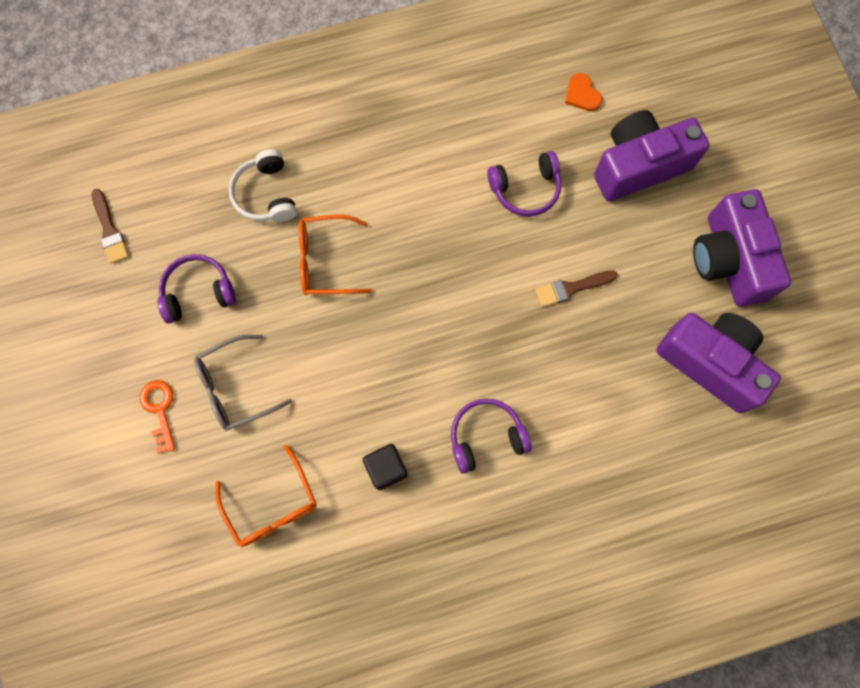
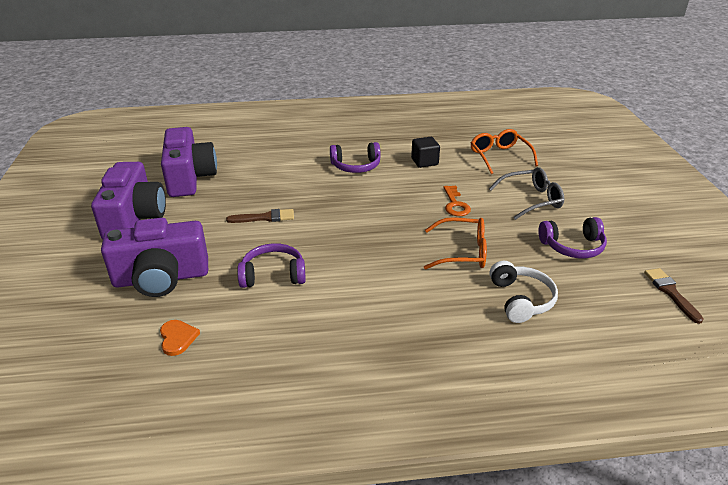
camera: 170 degrees left, 40 degrees down
(160, 410) = (586, 196): orange key -> orange key (455, 204)
(710, 363) = (189, 178): purple camera -> purple camera turned 150 degrees counterclockwise

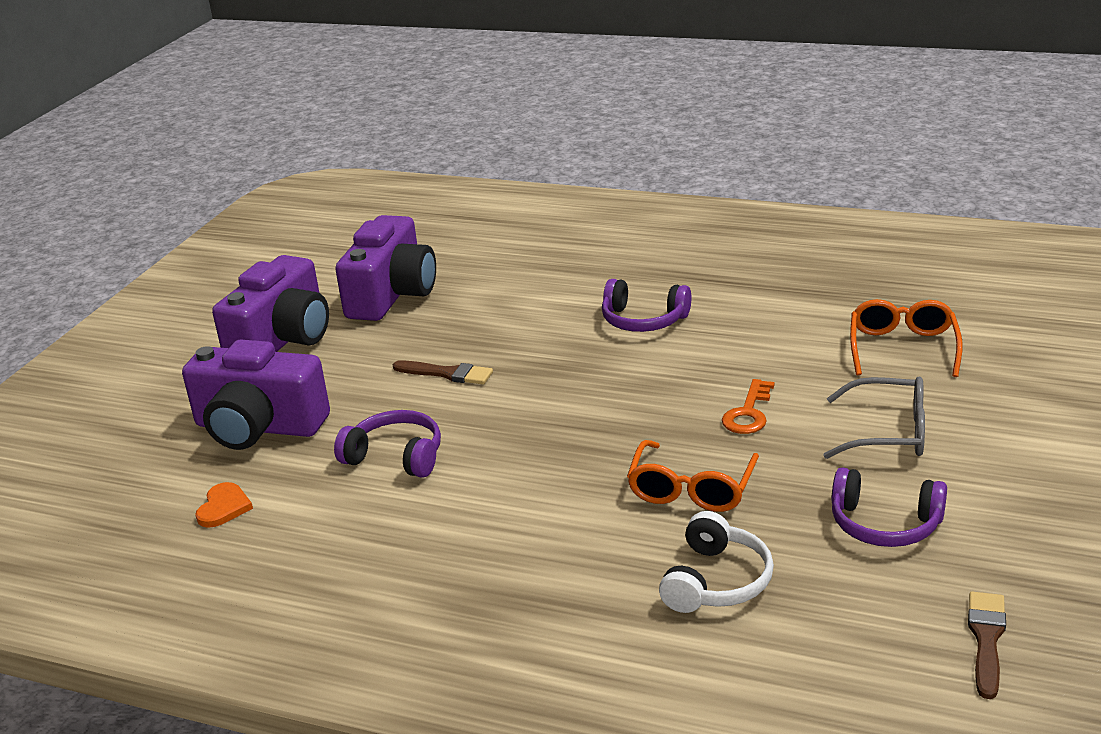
camera: 30 degrees right, 5 degrees down
(424, 162) = (761, 333): black cube -> none
(462, 252) = (691, 489): orange glasses -> orange glasses turned 75 degrees clockwise

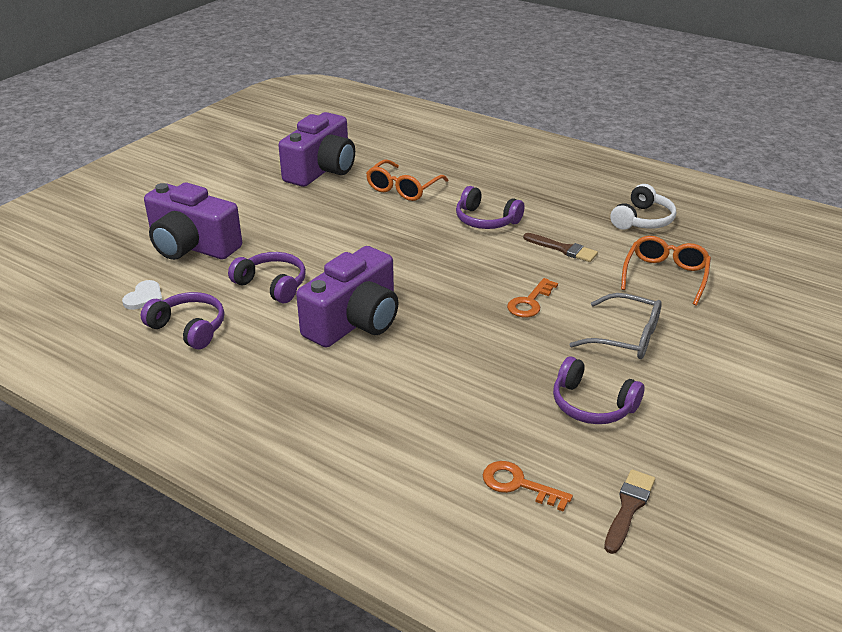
camera: 10 degrees right, 5 degrees up
(224, 507) = (144, 297): orange heart -> white heart
(283, 339) = (235, 188): purple camera -> purple camera (354, 321)
(307, 535) = (189, 328): none -> purple headphones
(447, 374) = (333, 233): brown brush -> brown brush (563, 249)
(691, 489) = (464, 350): orange glasses -> orange glasses (403, 189)
(716, 581) = (451, 421): white headphones -> white headphones (642, 220)
(839, 641) = (519, 485): none -> orange key

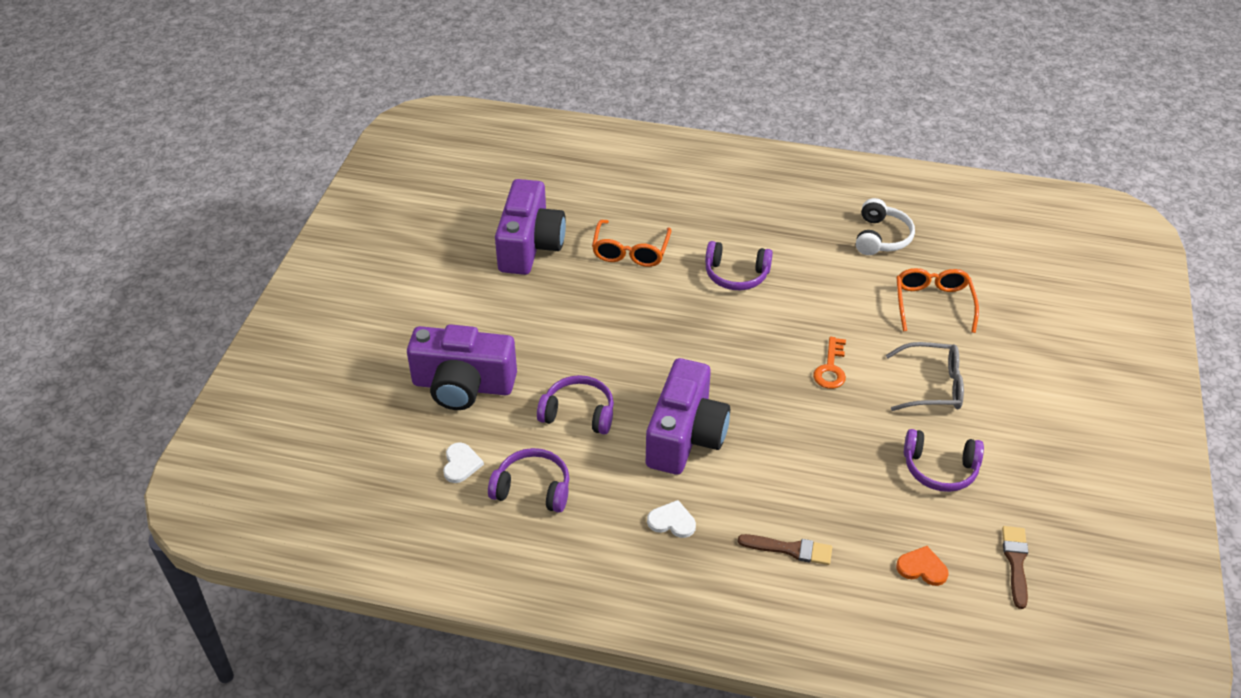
camera: 20 degrees left, 10 degrees up
(293, 382) = (672, 521): none -> white heart
(519, 485) = (922, 568): orange key -> orange heart
(563, 249) = (827, 294): brown brush -> brown brush (790, 549)

